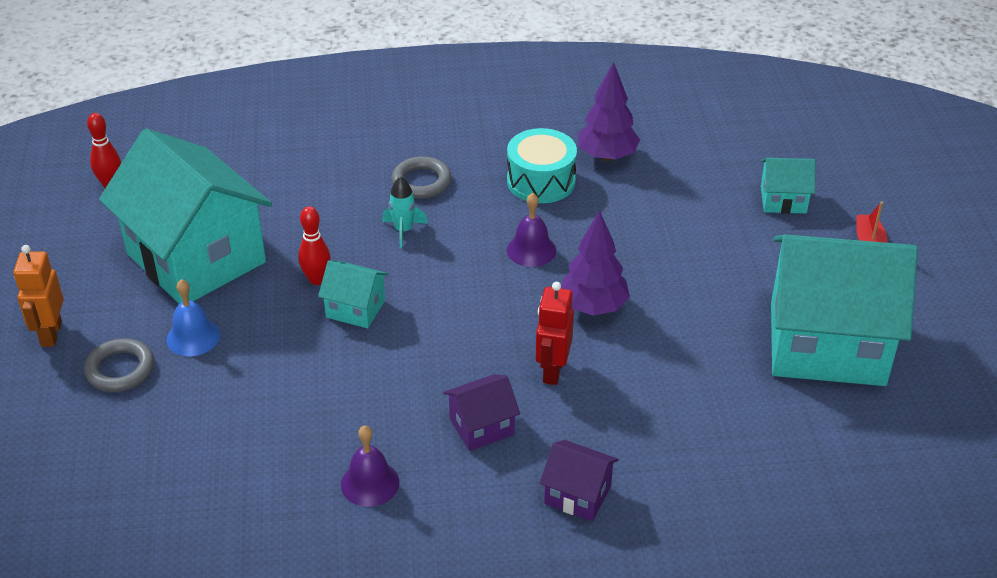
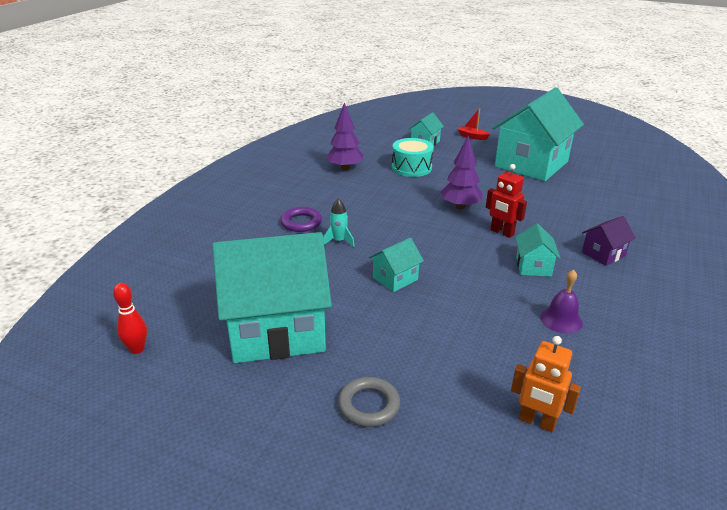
camera: 60 degrees left, 10 degrees down
(51, 334) = (289, 437): orange robot -> orange robot (537, 422)
(193, 337) = (363, 356): blue bell -> none
(317, 279) = (353, 285): red bowling pin -> none
(421, 182) = (301, 223): grey ring -> purple ring
(481, 427) = (533, 266): purple house -> turquoise house
(531, 250) = (398, 209): purple bell -> none
(541, 181) = (344, 190): turquoise drum -> turquoise drum (411, 167)

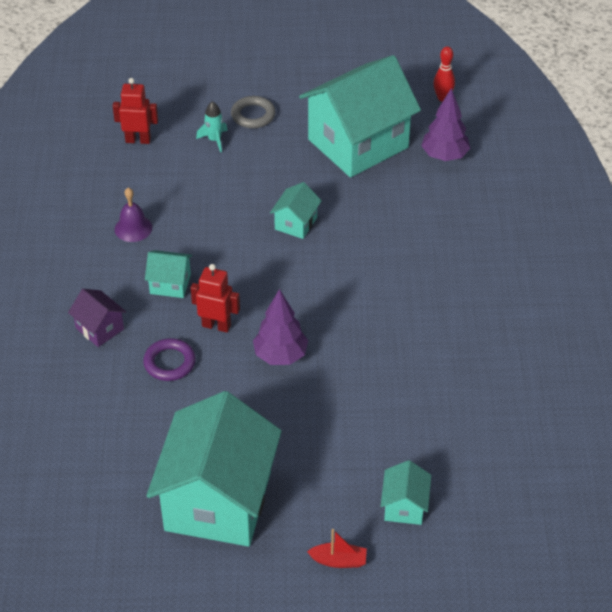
camera: 155 degrees right, 15 degrees up
(301, 223) = (439, 263): purple ring -> purple ring (169, 363)
(339, 241) = (380, 251): turquoise rocket -> turquoise rocket (214, 140)
(345, 168) = (472, 385): purple tree -> purple tree (444, 156)
(411, 167) = (384, 422): turquoise drum -> none
(533, 266) = (170, 284): turquoise house -> turquoise house turned 60 degrees counterclockwise
(537, 422) = (138, 140): orange robot -> red robot
(603, 254) = (99, 328): purple house -> purple house turned 75 degrees counterclockwise

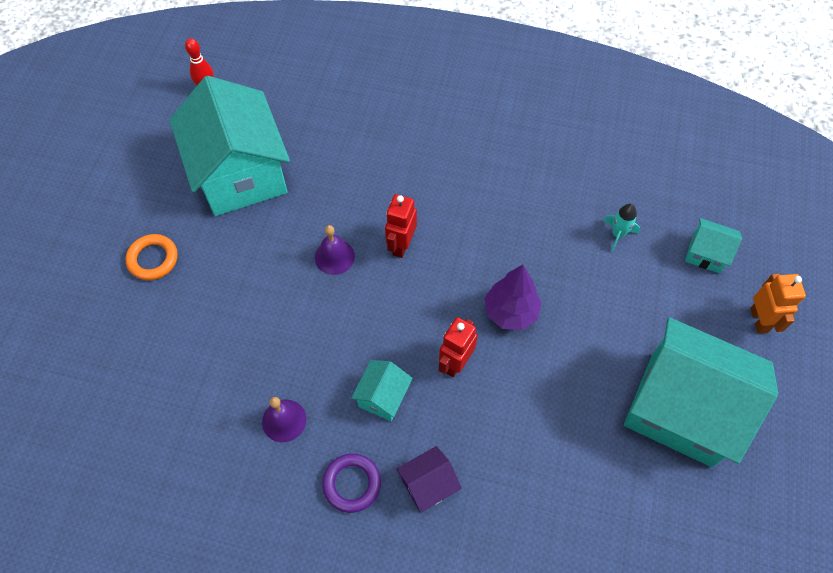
camera: 75 degrees left, 15 degrees up
(138, 140) = (139, 388): red robot -> red robot (401, 245)
(169, 363) = (495, 419): purple ring -> purple ring (352, 484)
(214, 140) = (175, 306): turquoise rocket -> turquoise rocket (617, 234)
(253, 115) = (153, 259): grey ring -> orange ring
(296, 223) = (334, 257): turquoise house -> purple bell
(339, 560) = (759, 320): red boat -> orange robot
(444, 156) = (288, 108): purple tree -> none

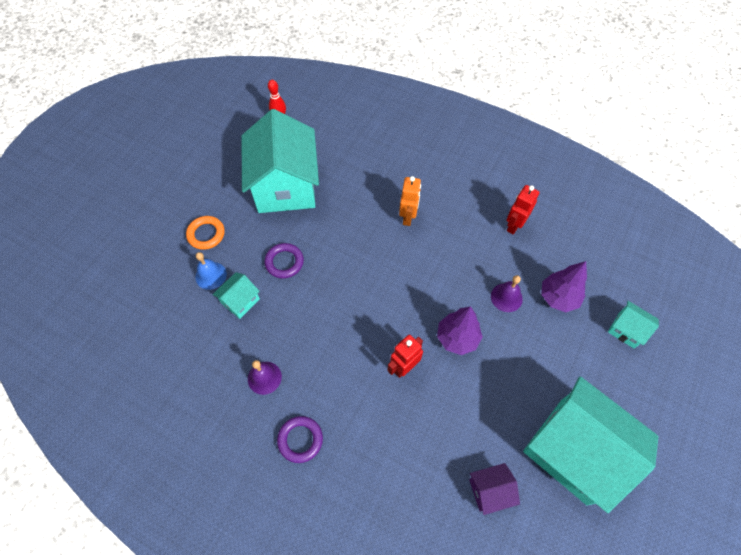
camera: 15 degrees right, 0 degrees up
(175, 310) = (211, 275): none -> blue bell
(267, 271) = (284, 262): none -> purple ring
(334, 257) = (336, 263): purple bell -> purple bell (506, 297)
(383, 397) = (342, 379): turquoise house -> turquoise house (240, 301)
(401, 245) = (387, 266): red robot -> red robot (514, 225)
(428, 485) = (357, 457): purple house -> purple house (489, 490)
(617, 234) = (558, 297): turquoise rocket -> purple tree
(759, 320) = (657, 394): orange robot -> orange robot (408, 217)

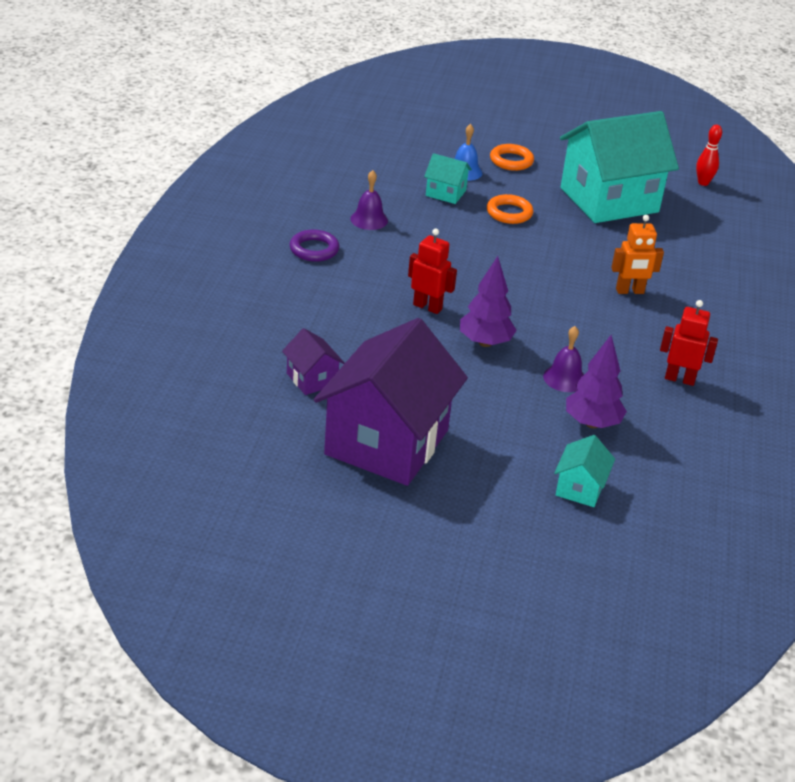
camera: 70 degrees right, 25 degrees down
(284, 262) = (509, 213): purple ring -> orange ring
(573, 450) = (387, 442): turquoise house -> purple house

